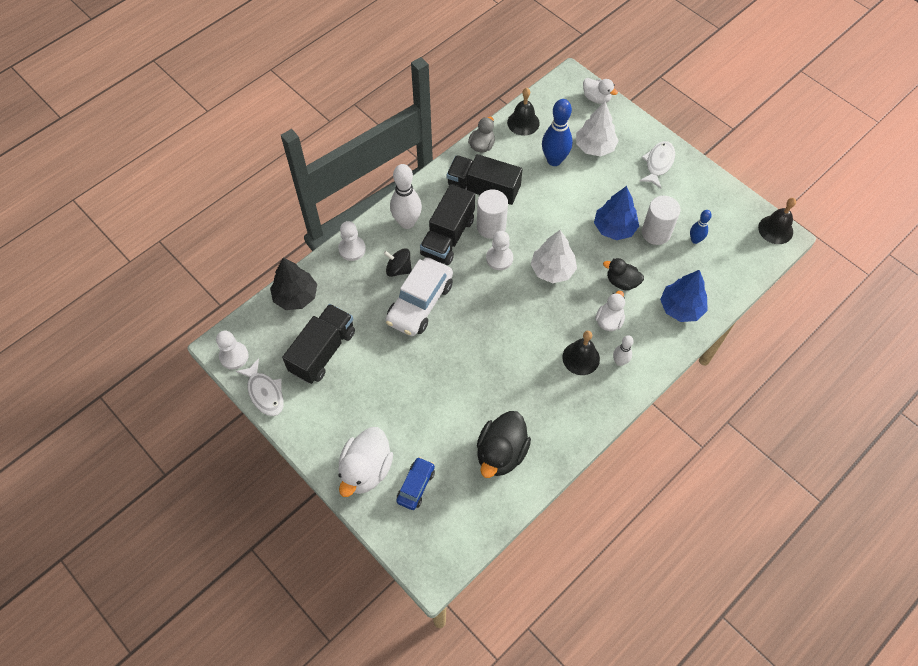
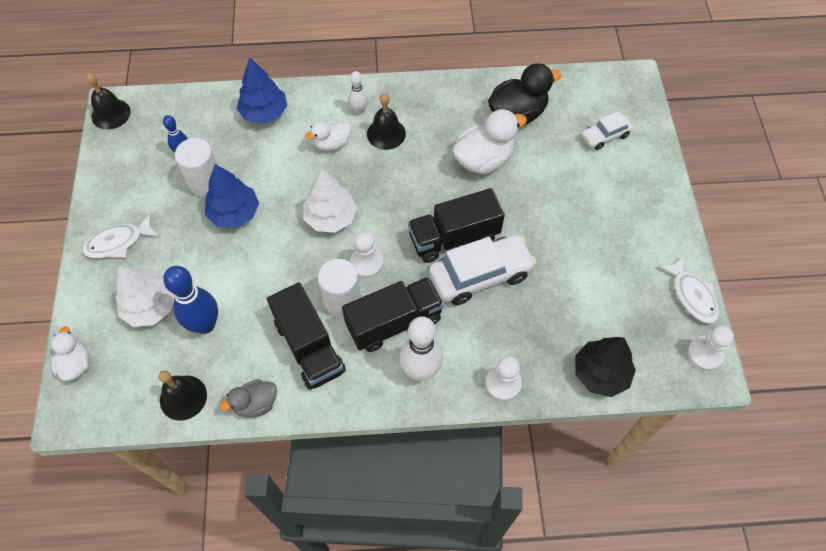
camera: 140 degrees left, 0 degrees up
(265, 393) = (692, 295): white fish -> white fish turned 150 degrees clockwise
(323, 351) = (610, 295): black truck -> black truck (454, 237)
(366, 470) = (638, 173): white duck -> white duck (483, 160)
(398, 269) = (472, 324): black spinning top -> none
(416, 486) = (605, 136): blue car -> white car
(622, 282) = (285, 165): black duck -> none

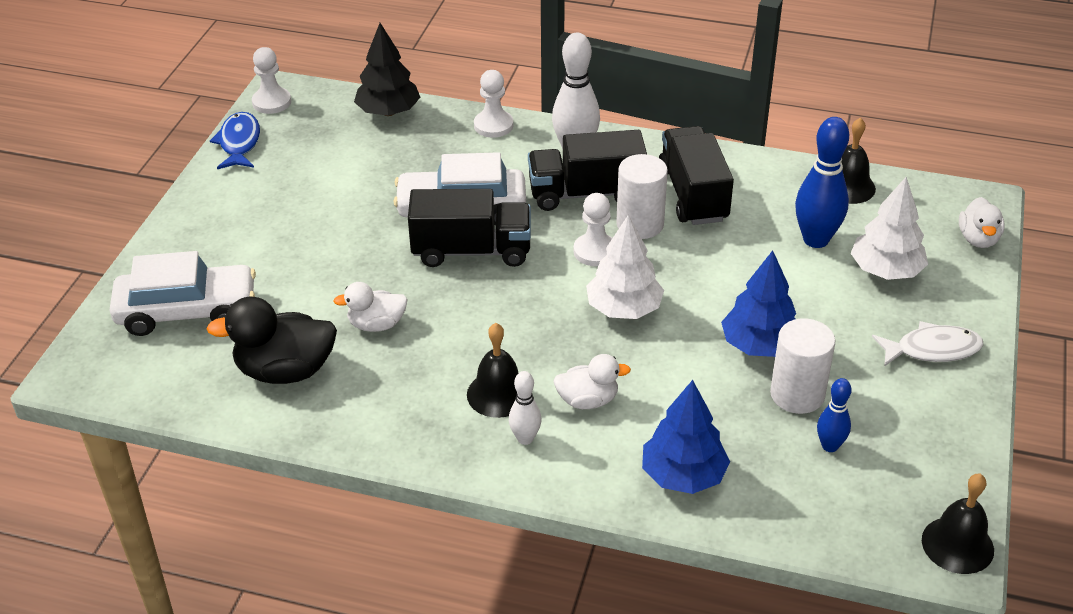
camera: 160 degrees left, 20 degrees down
(256, 404) = (765, 165): grey duck -> none
(483, 160) = (376, 324): white duck -> white duck, size x0.60
(605, 136) = (187, 311): white car -> white car, size x1.81
(692, 295) = (239, 143): white fish -> blue fish

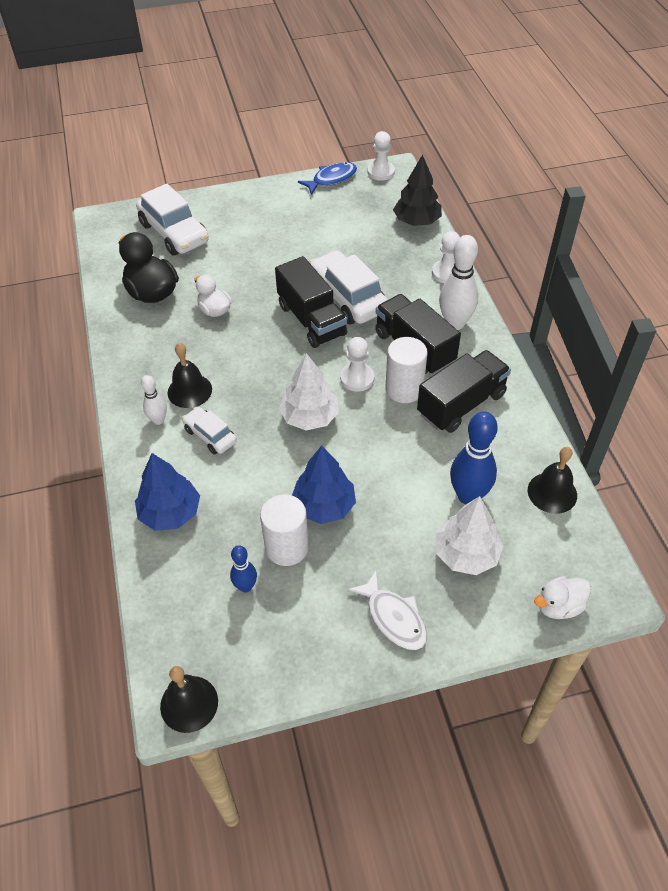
camera: 60 degrees right, 10 degrees up
(588, 400) = (210, 436): white duck -> white car

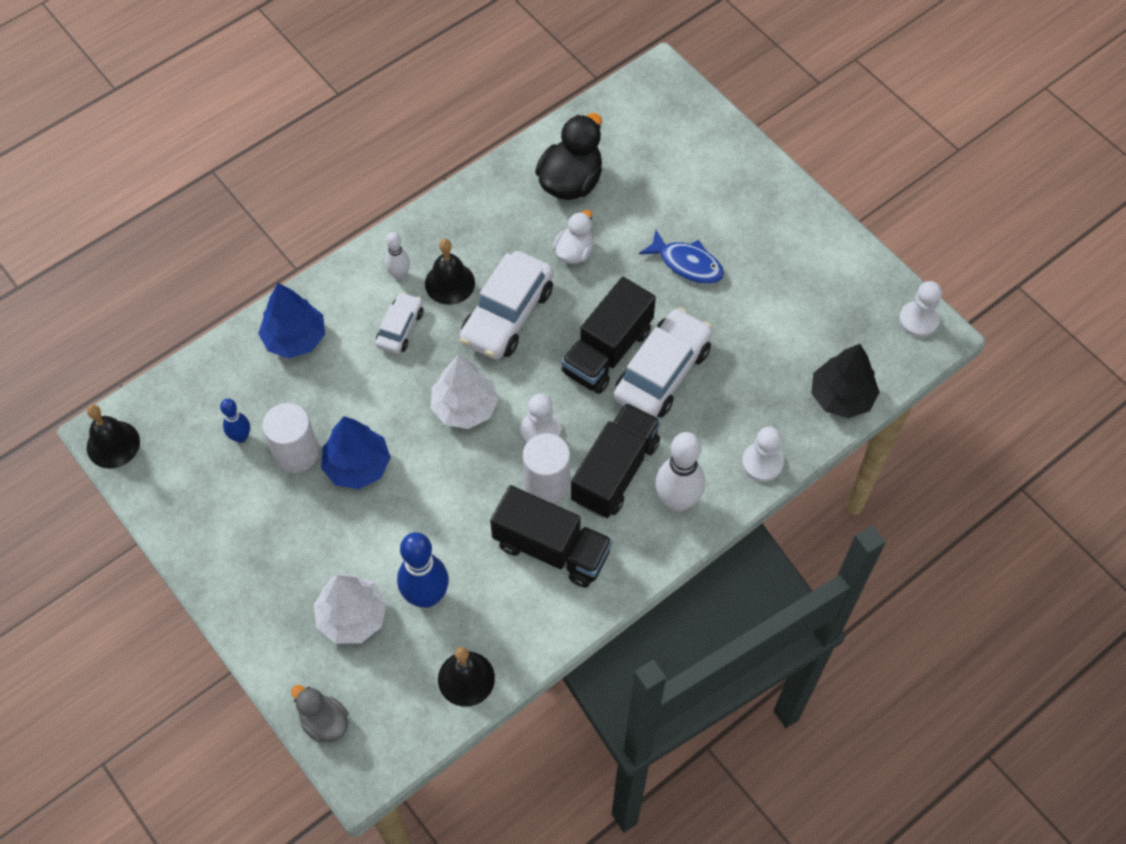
camera: 65 degrees right, 10 degrees up
(174, 233) = (676, 155): white car -> white car (507, 315)
(331, 179) = (870, 271): blue fish -> blue fish (687, 264)
(393, 617) = (255, 575): white fish -> none
(558, 606) = (324, 722): white duck -> grey duck

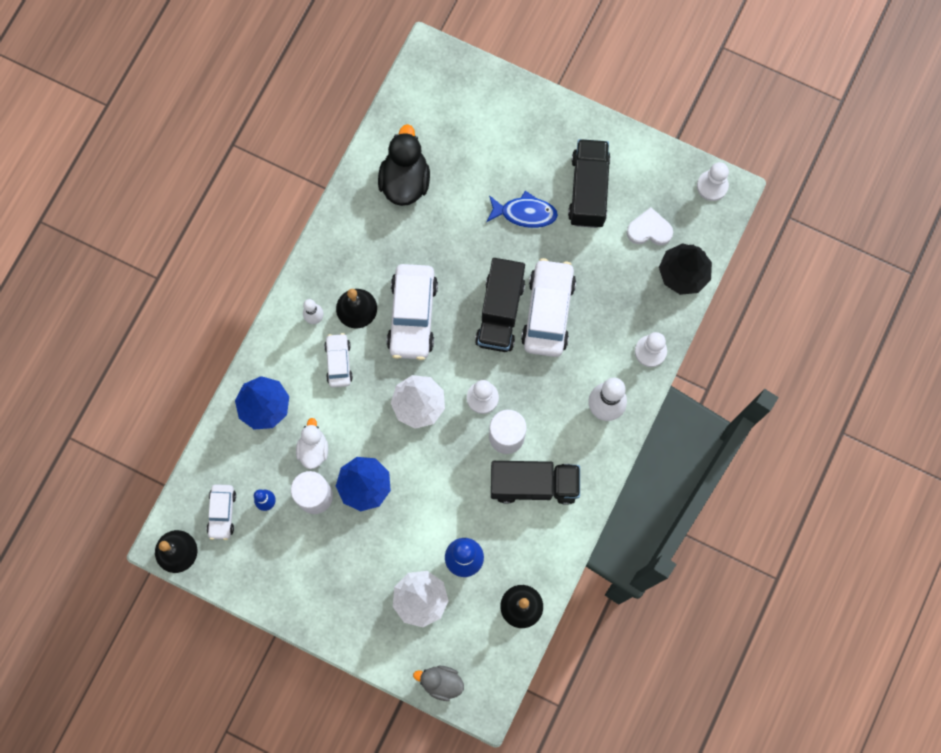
camera: 25 degrees left, 15 degrees up
(186, 426) = (222, 513): none -> white car
(574, 252) = (436, 240): white duck -> white duck (313, 449)
(615, 471) = (550, 405): black truck -> black truck (588, 190)
(822, 336) = (649, 230): none -> white heart

